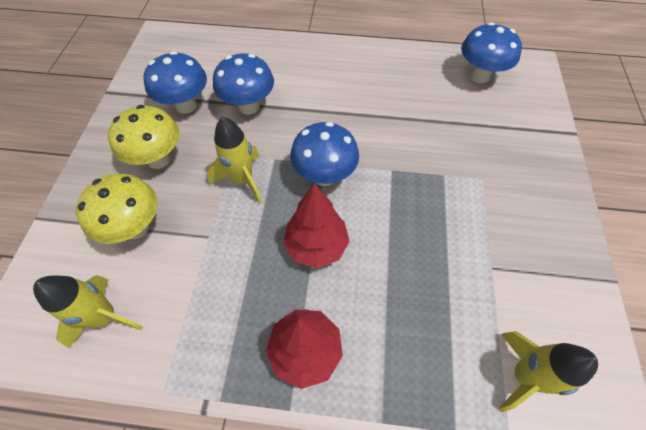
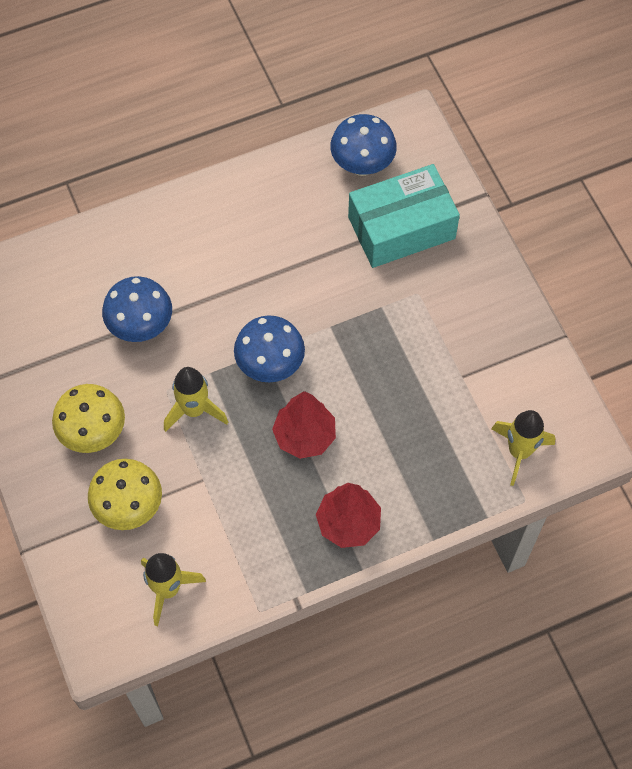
camera: 30 degrees left, 5 degrees up
(186, 105) = (72, 360): blue mushroom -> none
(491, 127) = (401, 228): none -> turquoise box

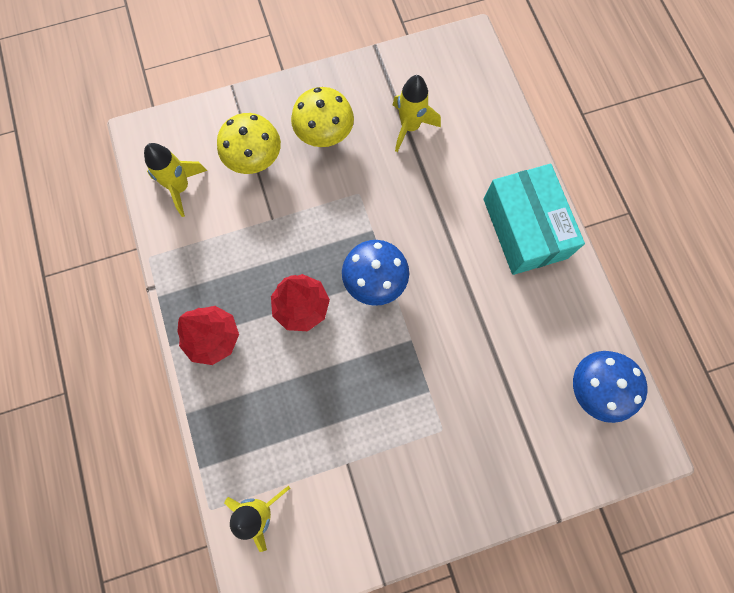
camera: 95 degrees right, 10 degrees up
(141, 327) = (422, 176): blue mushroom -> none
(194, 410) = (337, 215): yellow rocket -> yellow rocket (410, 127)
(401, 228) = (518, 421): turquoise box -> turquoise box (525, 228)

